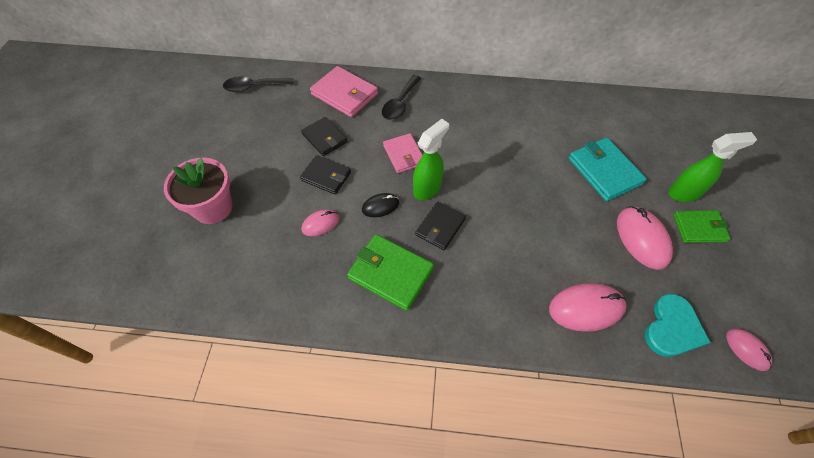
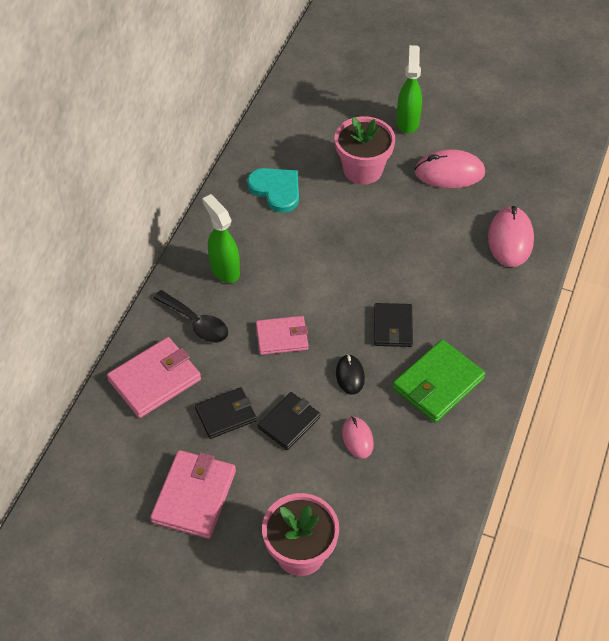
camera: 75 degrees left, 5 degrees down
(254, 87) = (95, 488): black spoon -> none
(254, 137) = (194, 496): none -> pink wallet
(427, 188) = (338, 326): green spray bottle -> green spray bottle (224, 269)
(440, 227) = (393, 327): black wallet -> black wallet turned 45 degrees clockwise
(604, 171) = (363, 170): turquoise wallet -> pink flower pot
(672, 328) = (541, 188): turquoise heart -> turquoise heart (276, 190)
(699, 228) = (448, 128): green wallet -> none
(747, 350) = (568, 150): pink mouse -> none

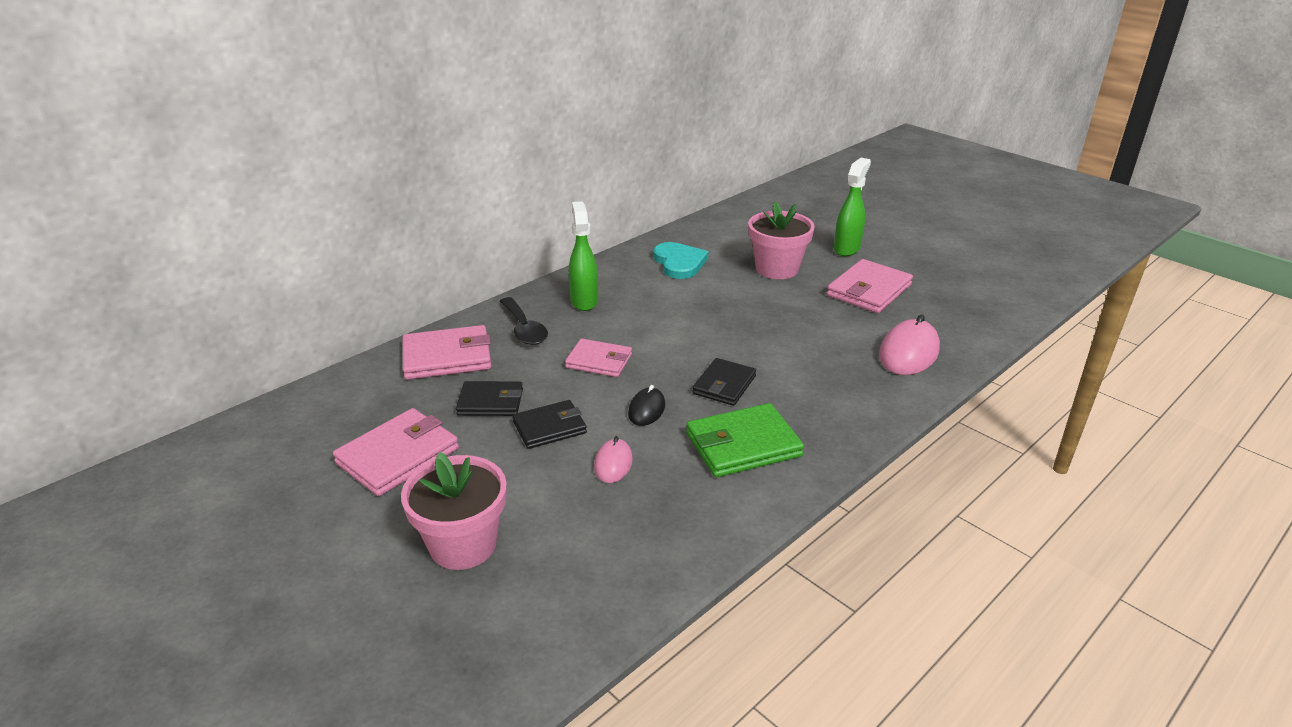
camera: 25 degrees right, 20 degrees down
(449, 173) = (869, 290): pink mouse -> pink wallet

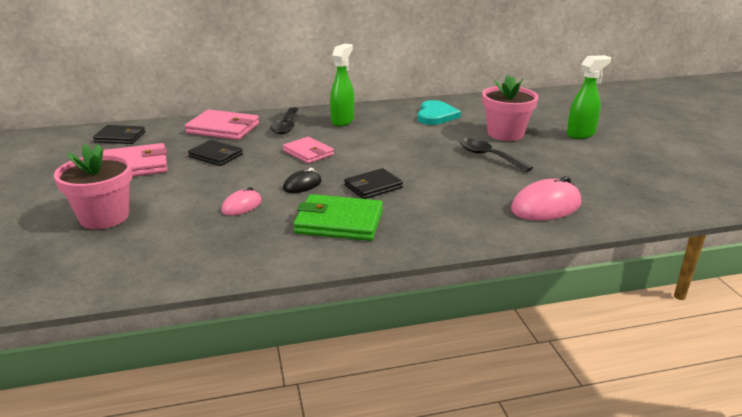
camera: 30 degrees right, 5 degrees down
(549, 427) = (231, 177): black wallet -> black wallet (120, 137)
(793, 305) = (488, 156): none -> black spoon
(869, 290) = (565, 162): pink wallet -> none

